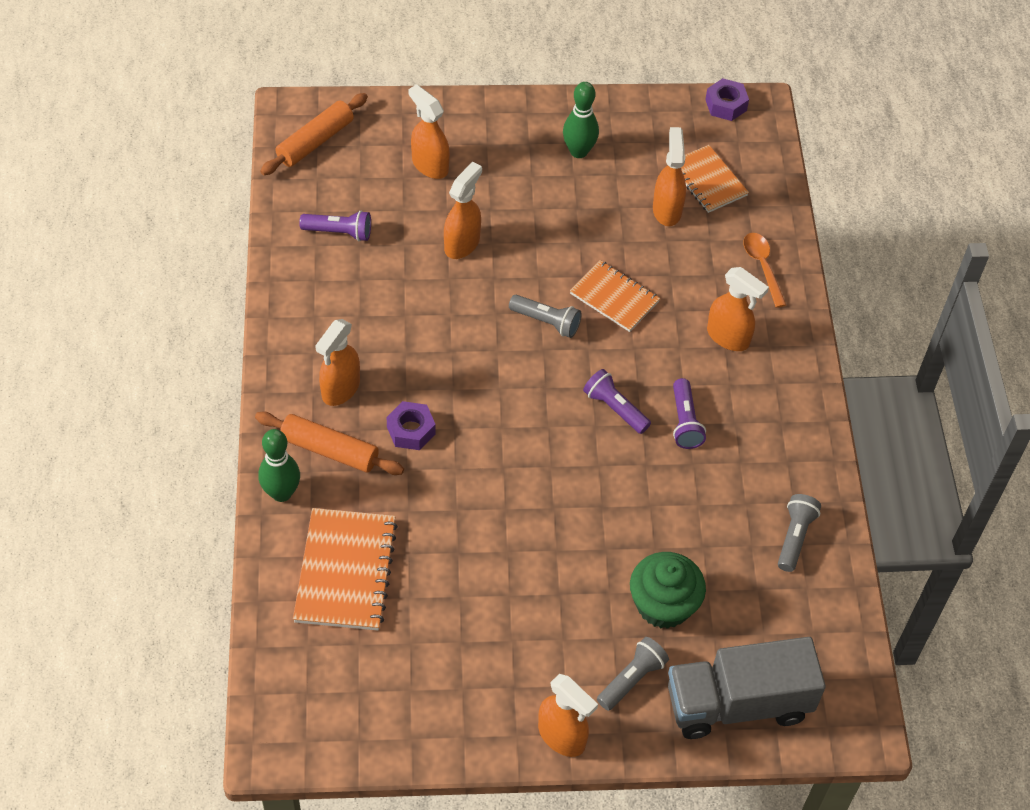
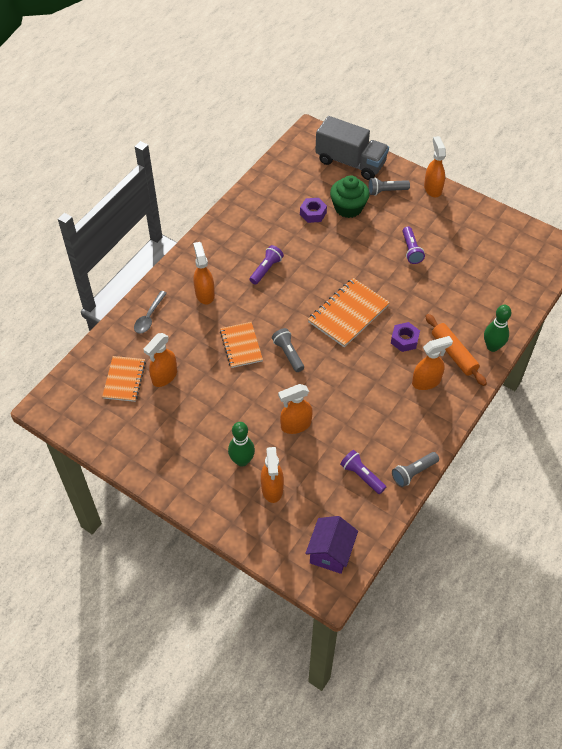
camera: 140 degrees left, 0 degrees up
(315, 141) = (330, 552): orange rolling pin -> purple house
(345, 571) = (483, 295): orange notebook -> orange notebook (348, 314)
(578, 151) = (176, 442): green bowling pin -> green bowling pin (242, 460)
(615, 408) = (293, 293): purple flashlight -> purple flashlight (411, 250)
(726, 105) = (62, 420): purple nut -> purple nut (313, 213)
(762, 267) = (149, 317): orange spoon -> grey spoon
(794, 537) = (266, 200): grey flashlight -> grey flashlight (413, 472)

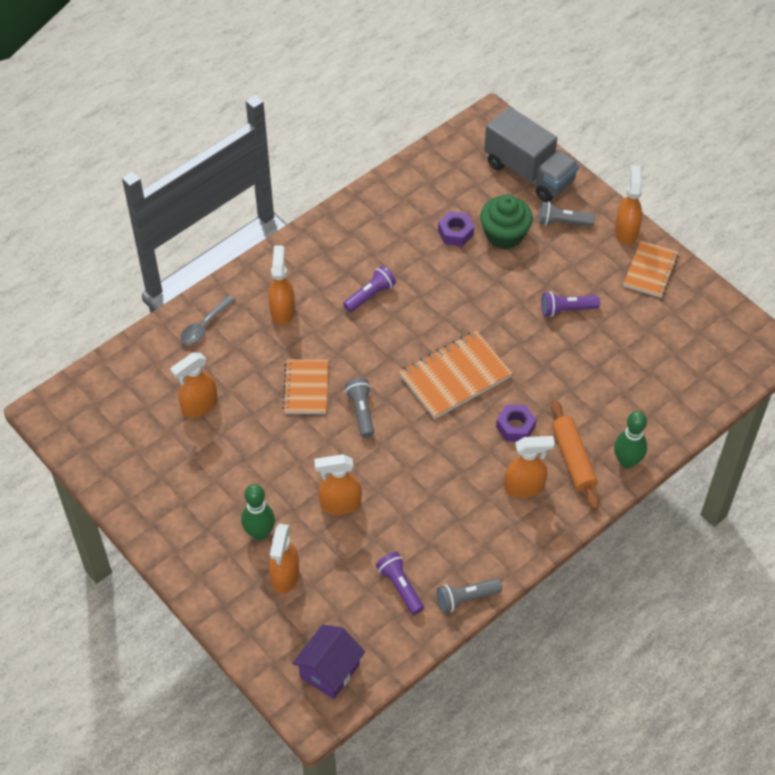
camera: 15 degrees right, 0 degrees up
(124, 380) = (150, 399): orange notebook -> orange notebook (650, 270)
(411, 250) = (567, 309): purple flashlight -> purple flashlight turned 75 degrees clockwise

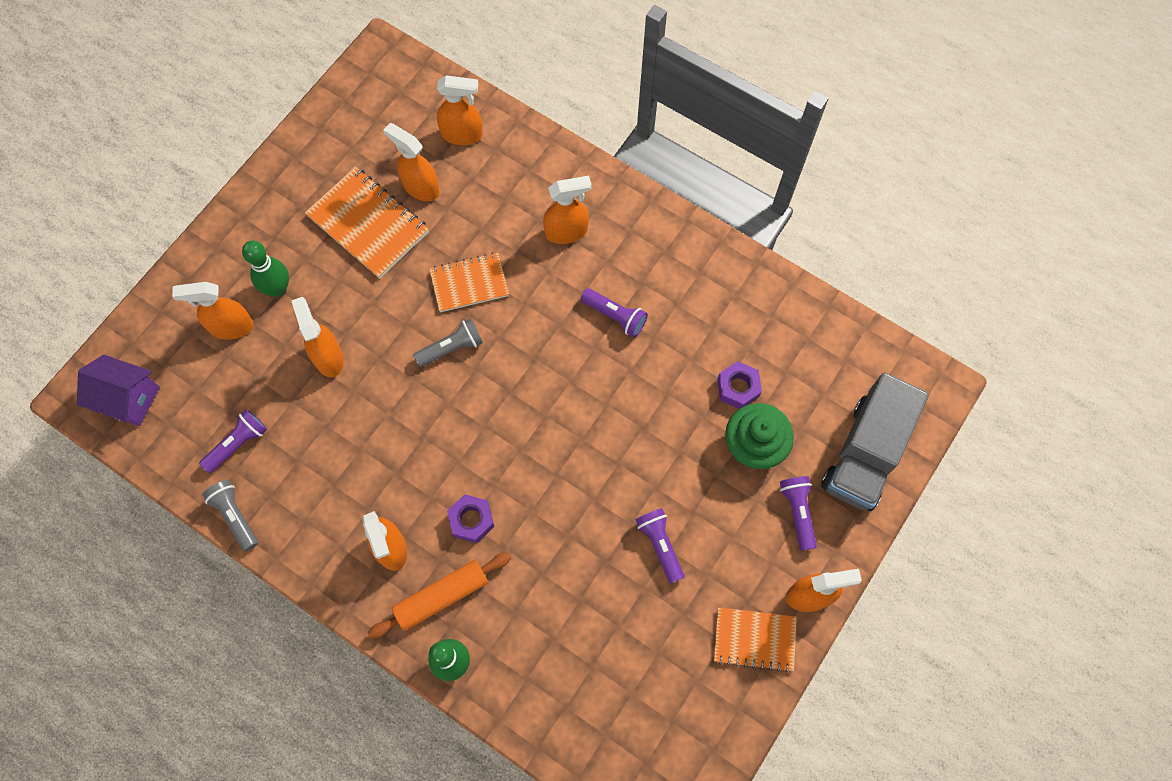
camera: 75 degrees right, 15 degrees up
(159, 365) = (462, 134): none -> orange spray bottle
(205, 325) = (525, 161): grey spoon -> none
(455, 377) = (525, 437): orange notebook -> orange notebook (368, 224)
(563, 222) = (797, 512): grey flashlight -> purple flashlight

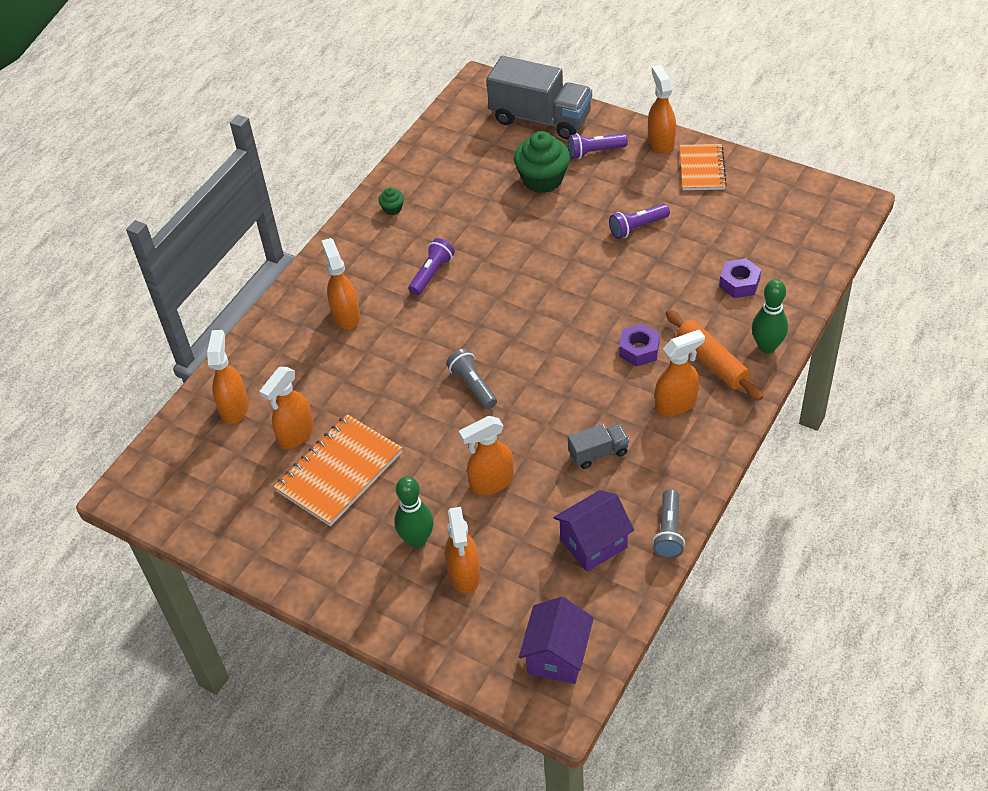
camera: 90 degrees left, 20 degrees down
(235, 516) = (669, 531): grey flashlight -> grey flashlight turned 45 degrees counterclockwise
(238, 444) = (593, 543): purple flashlight -> purple house
(342, 461) = (598, 453): none -> grey truck
(469, 283) = (404, 381): orange notebook -> none
(721, 280) = (392, 209): none -> green cupcake
(738, 388) = (493, 192): purple nut -> purple nut (739, 283)

